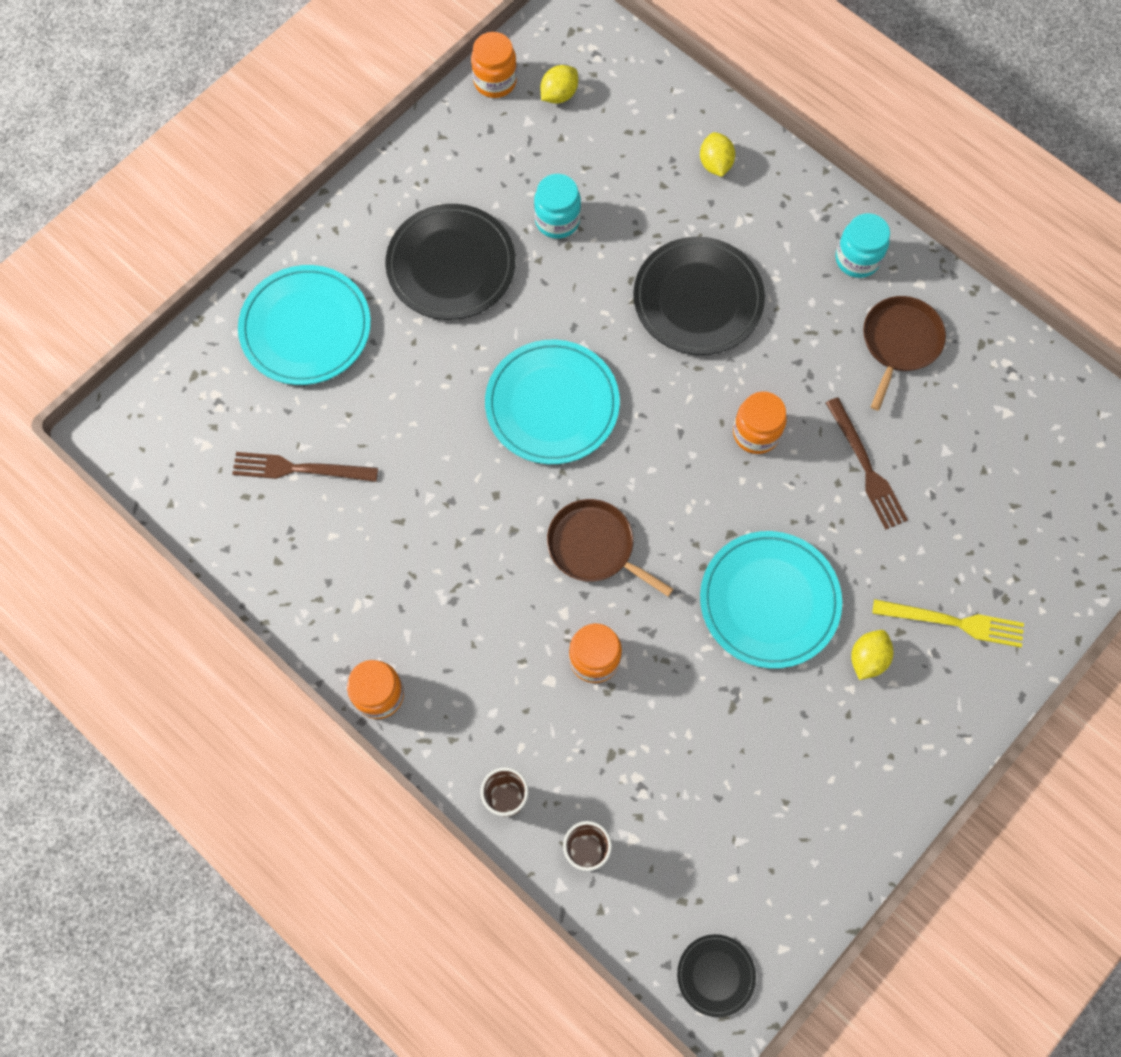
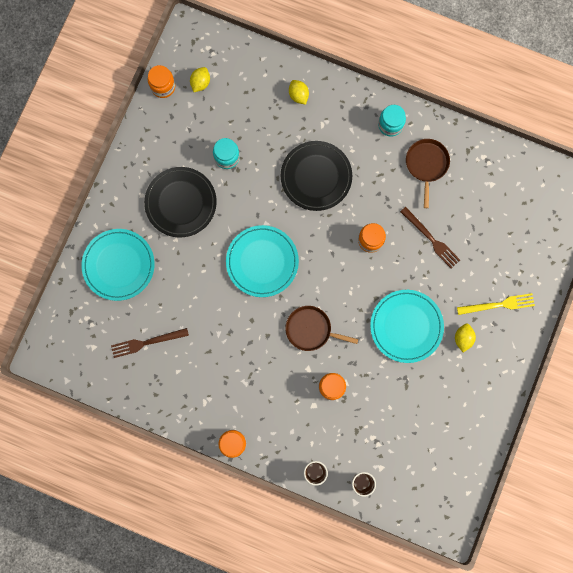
camera: 20 degrees left, 10 degrees up
(715, 975) = (441, 516): black plate -> none

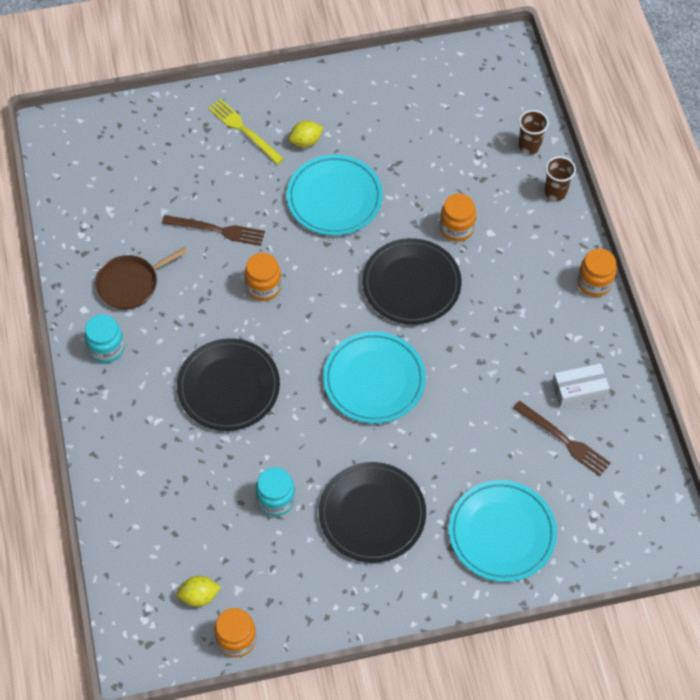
camera: 125 degrees left, 20 degrees down
(170, 376) = (579, 390): none -> white box
(298, 95) = (137, 470): yellow lemon -> none
(311, 329) = (411, 284): brown pan -> black plate
(431, 239) = (217, 230): brown fork -> brown fork turned 90 degrees clockwise

